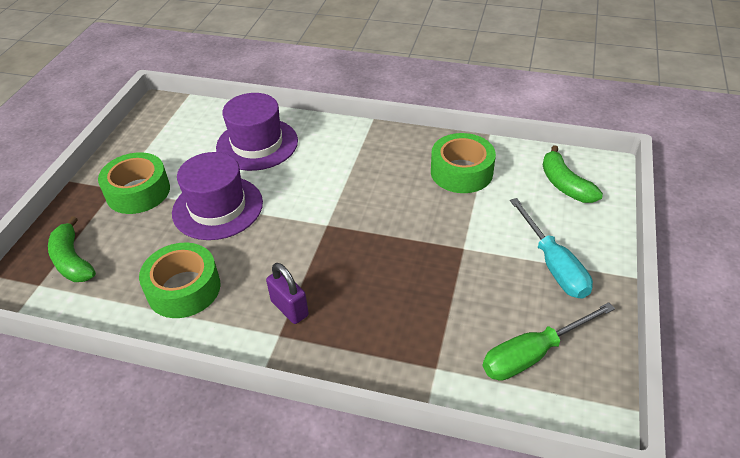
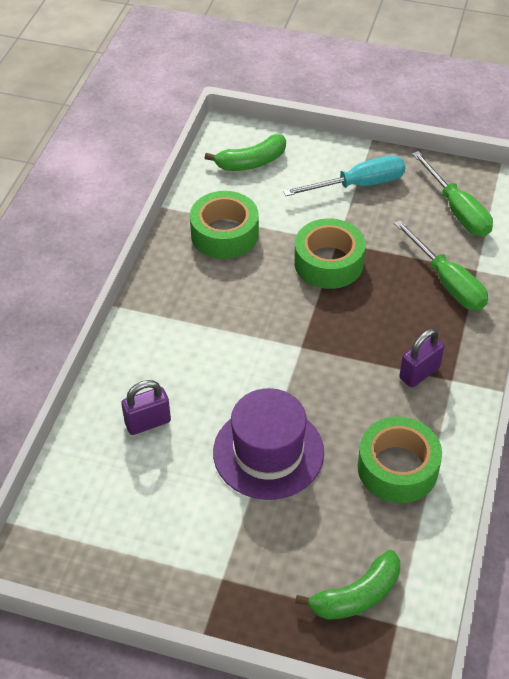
camera: 90 degrees left, 5 degrees up
(138, 192) = (232, 547): green tape -> green tape (328, 263)
(257, 144) = (148, 422): purple hat -> purple padlock
(414, 338) = (447, 282): none -> green screwdriver

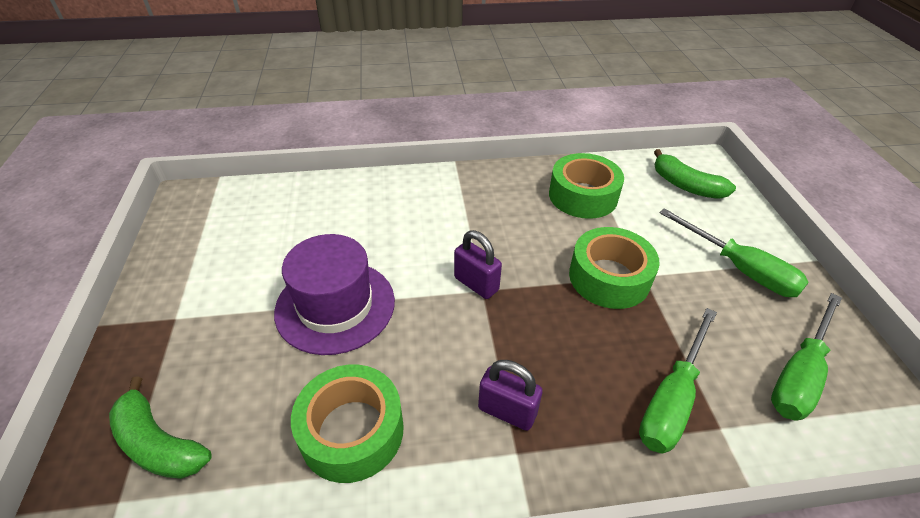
camera: 65 degrees right, 5 degrees down
(148, 422) = (340, 216): purple padlock -> purple padlock (476, 284)
(358, 185) = (739, 269): turquoise screwdriver -> green screwdriver

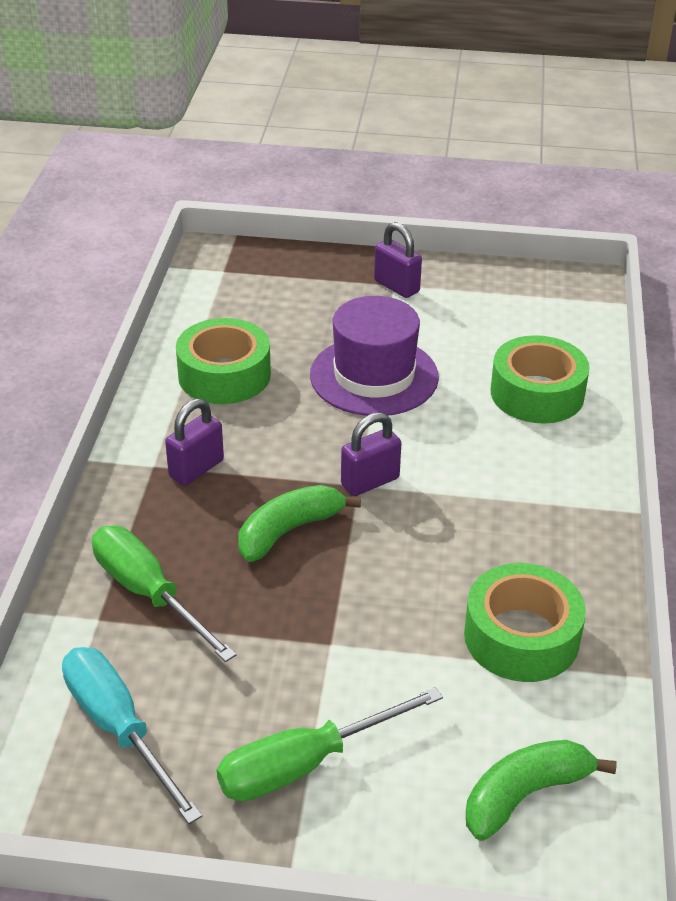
camera: 105 degrees right, 5 degrees down
(158, 443) = (262, 283): green banana -> green banana (289, 530)
(180, 315) = (396, 286): none -> purple padlock
(609, 277) = (339, 605): green tape -> green tape (537, 393)
(799, 374) = (118, 728): green screwdriver -> turquoise screwdriver

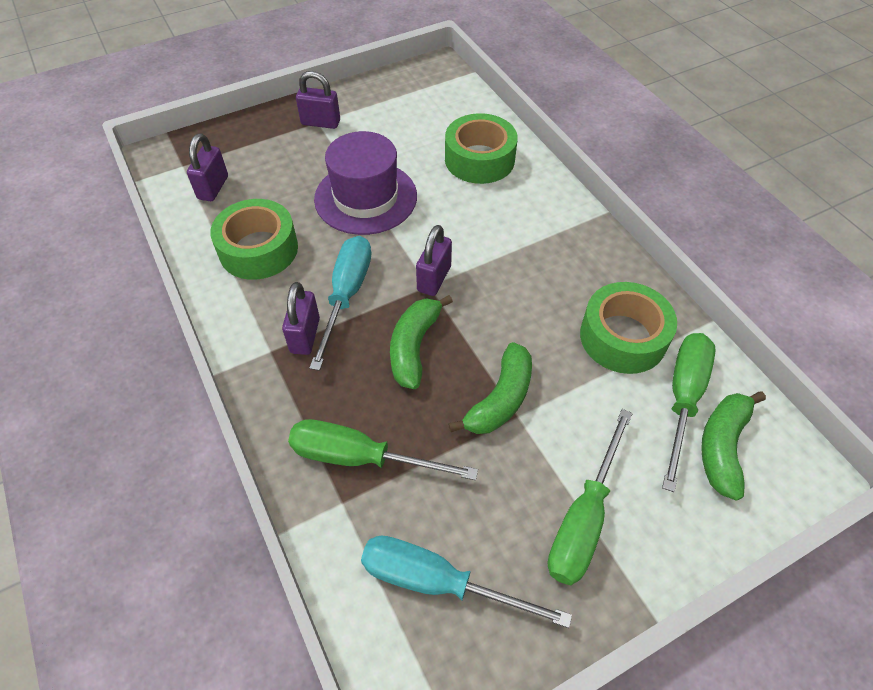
camera: 35 degrees left, 15 degrees up
(233, 302) = (213, 188): none -> purple padlock
(268, 454) = (346, 295): none -> turquoise screwdriver
(328, 620) = (500, 399): none -> green banana
(528, 728) = (683, 398): none -> green screwdriver

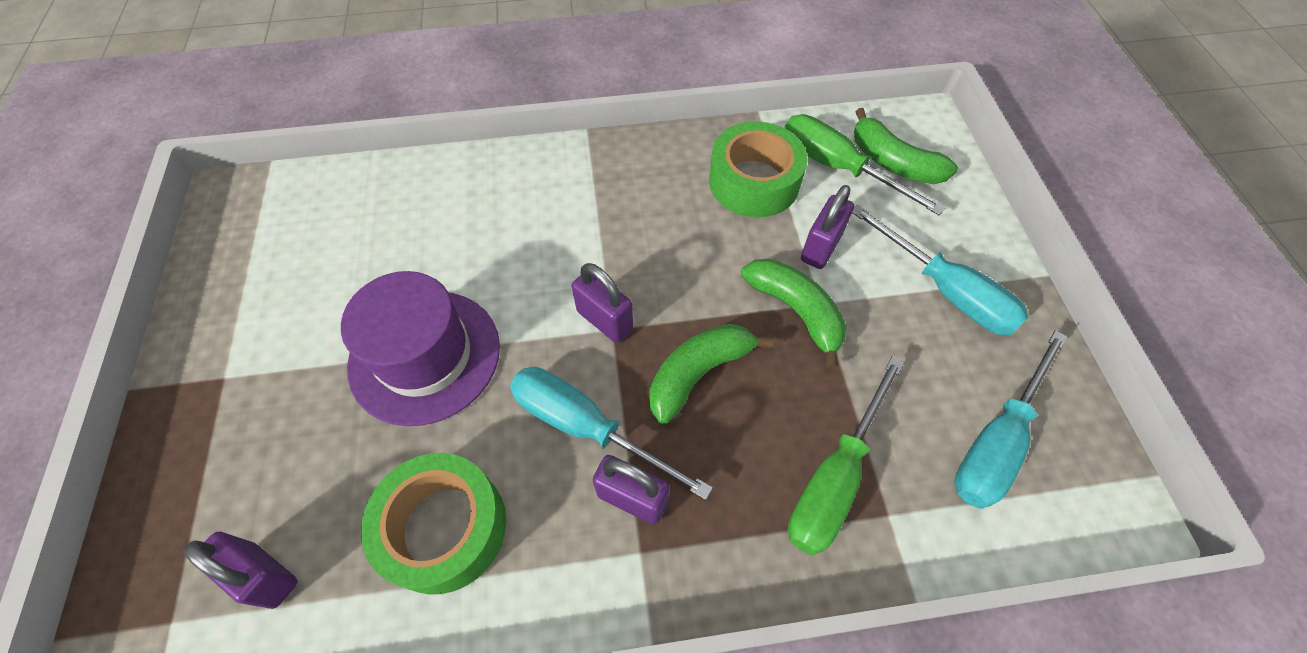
camera: 70 degrees left, 5 degrees up
(321, 122) = (229, 373): purple padlock -> purple padlock (820, 247)
(414, 347) = (698, 373): green banana -> green banana turned 105 degrees clockwise
(479, 159) = (436, 210): green tape -> none
(583, 518) = (945, 290): green screwdriver -> turquoise screwdriver

